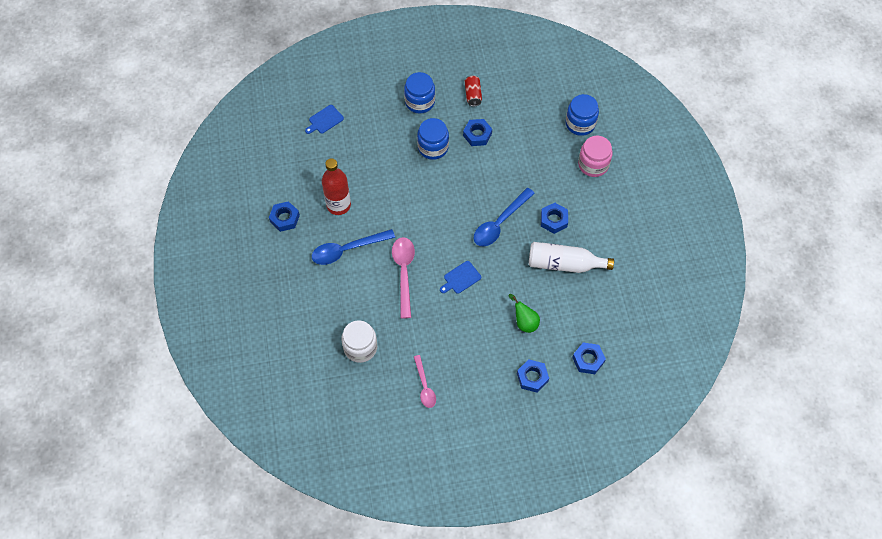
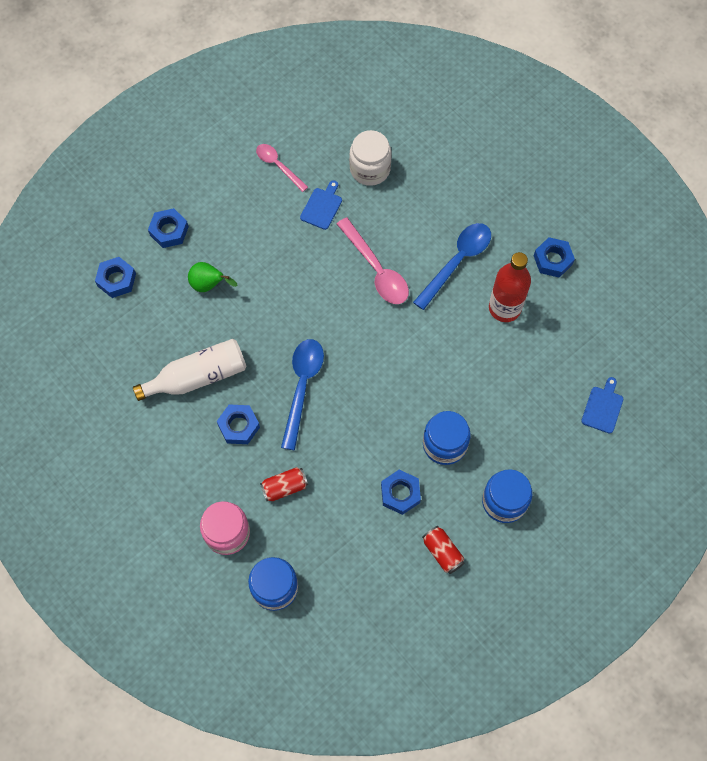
camera: 150 degrees right, 5 degrees up
(461, 278) = (308, 297): blue cutting board -> blue cutting board (322, 207)
(544, 172) = (284, 487): none -> red can

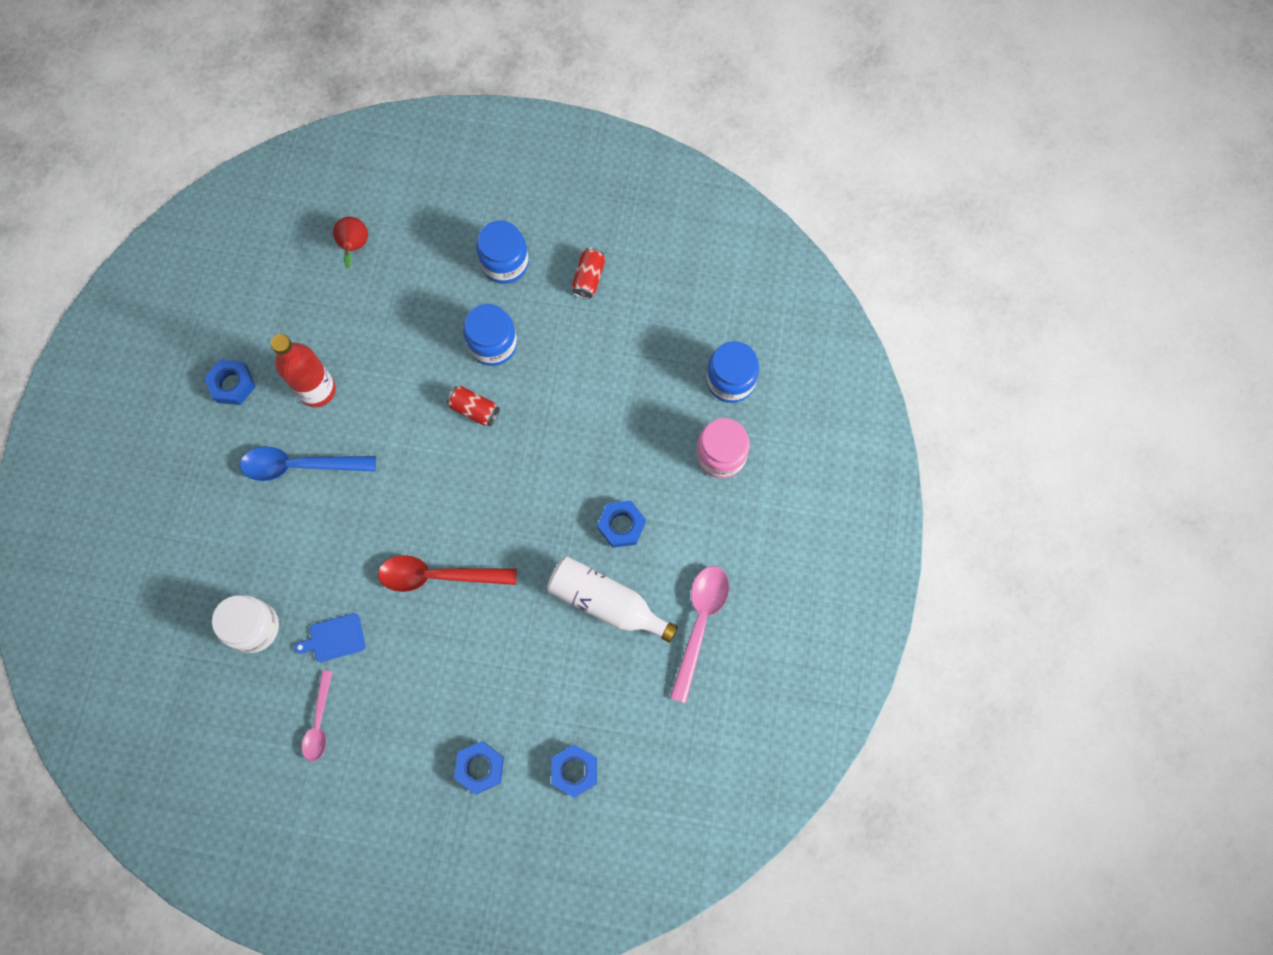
camera: 130 degrees left, 5 degrees up
(209, 285) = (507, 674): green pear -> none
(284, 487) = (642, 441): red can -> red can (474, 410)
(302, 387) = (539, 502): blue spoon -> none
(308, 291) = (438, 576): none -> red spoon
(376, 269) = (365, 531): pink spoon -> pink spoon (700, 623)
(400, 493) = (567, 346): blue nut -> none
(603, 407) = (354, 246): blue cutting board -> red pear

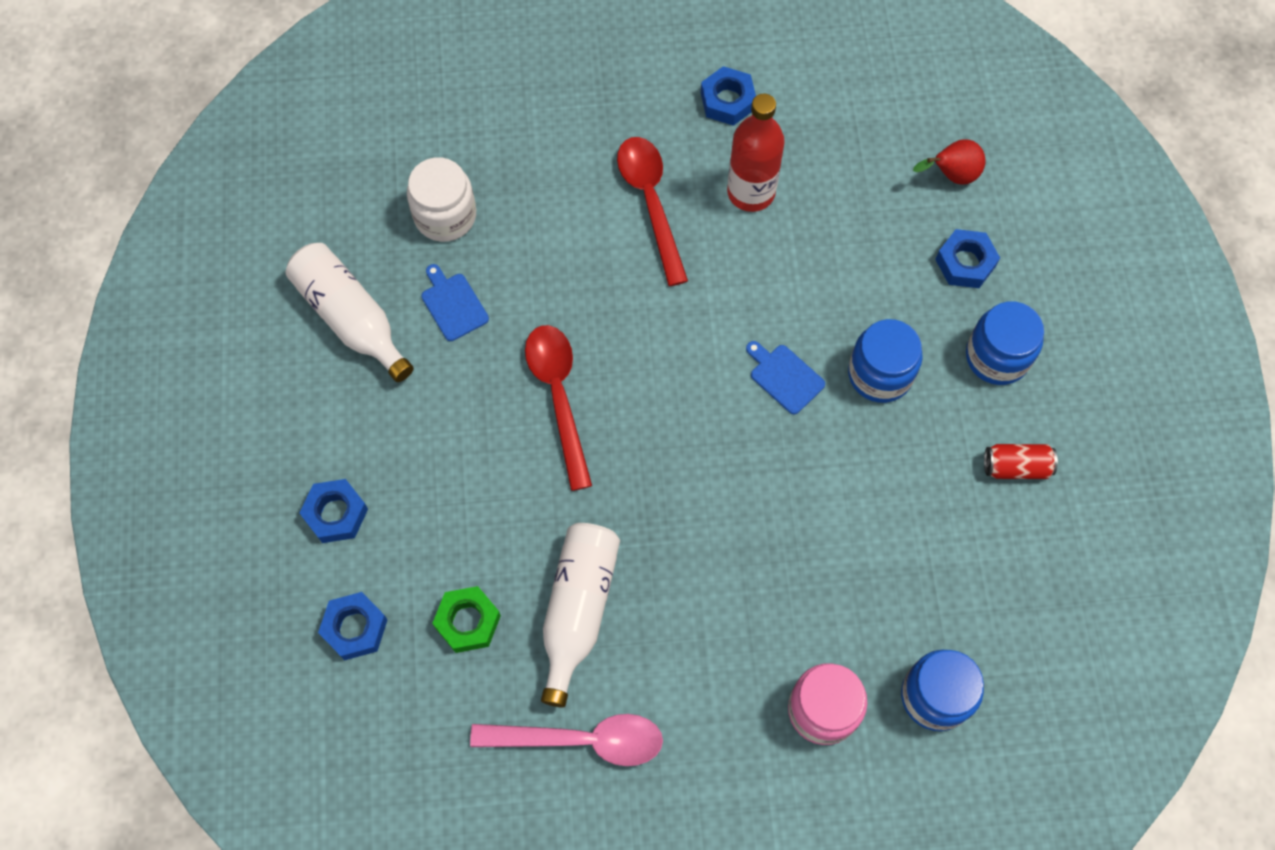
camera: 75 degrees right, 5 degrees down
(299, 466) = (651, 202): blue spoon -> red spoon
(319, 722) = (351, 318): pink spoon -> white bottle
(474, 410) = (784, 377): red can -> blue cutting board
(593, 685) = (467, 622): none -> green nut
(621, 525) = (685, 602): blue nut -> blue nut (965, 263)

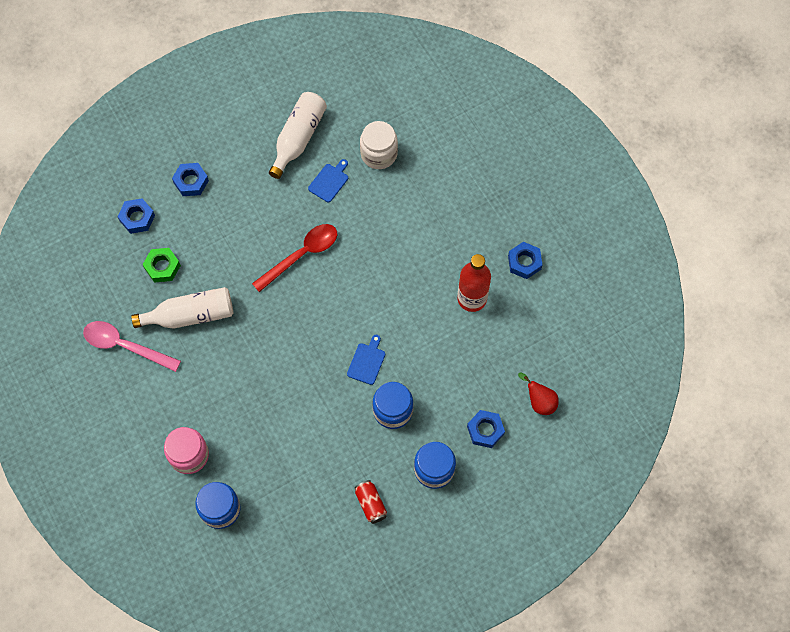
camera: 65 degrees right, 0 degrees up
(581, 740) = (125, 346): pink spoon -> pink spoon turned 135 degrees clockwise
(651, 202) = (438, 250): red spoon -> none

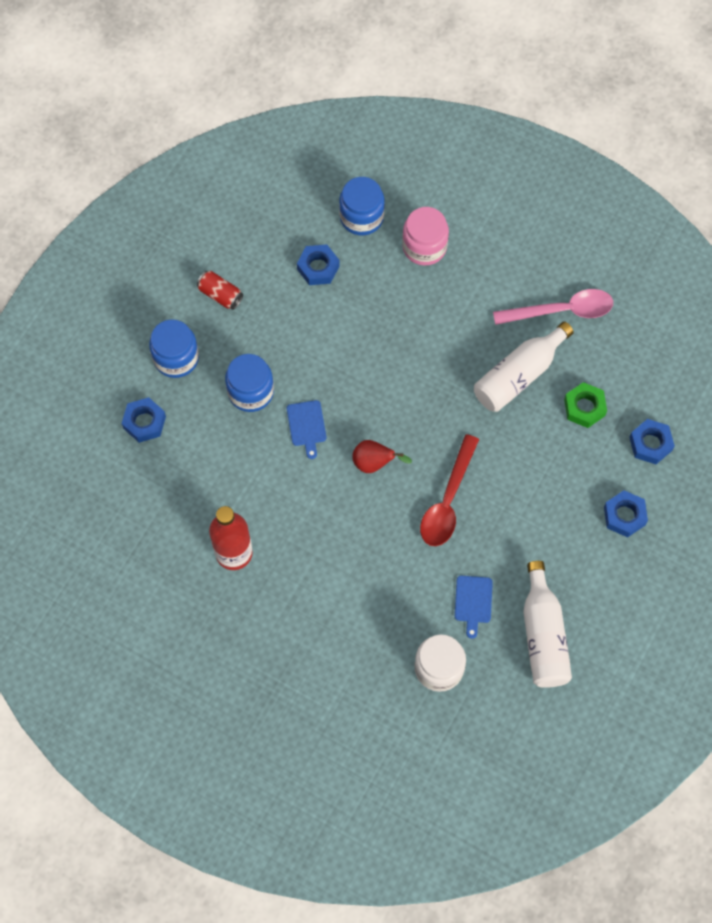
camera: 150 degrees right, 0 degrees up
(524, 262) = (197, 627): blue nut -> blue nut (318, 268)
(539, 402) = (102, 481): red pear -> red pear (374, 463)

